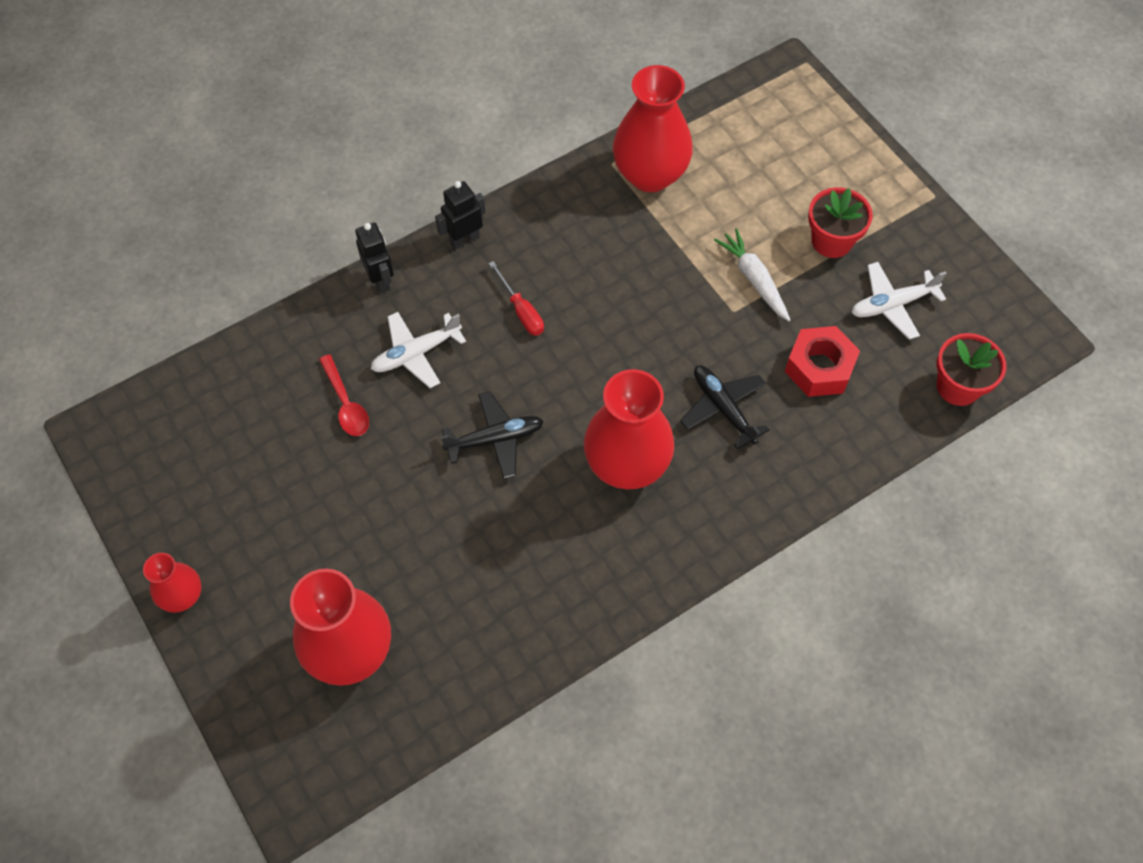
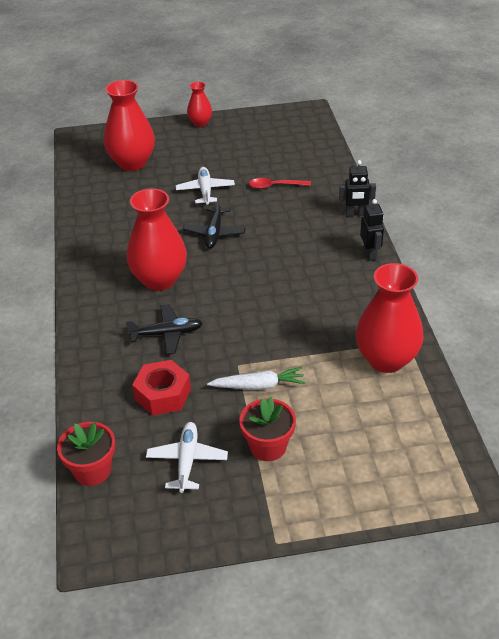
camera: 115 degrees right, 20 degrees down
(416, 353) = (293, 216): white plane -> white plane (205, 191)
(521, 311) = (299, 264): red screwdriver -> none

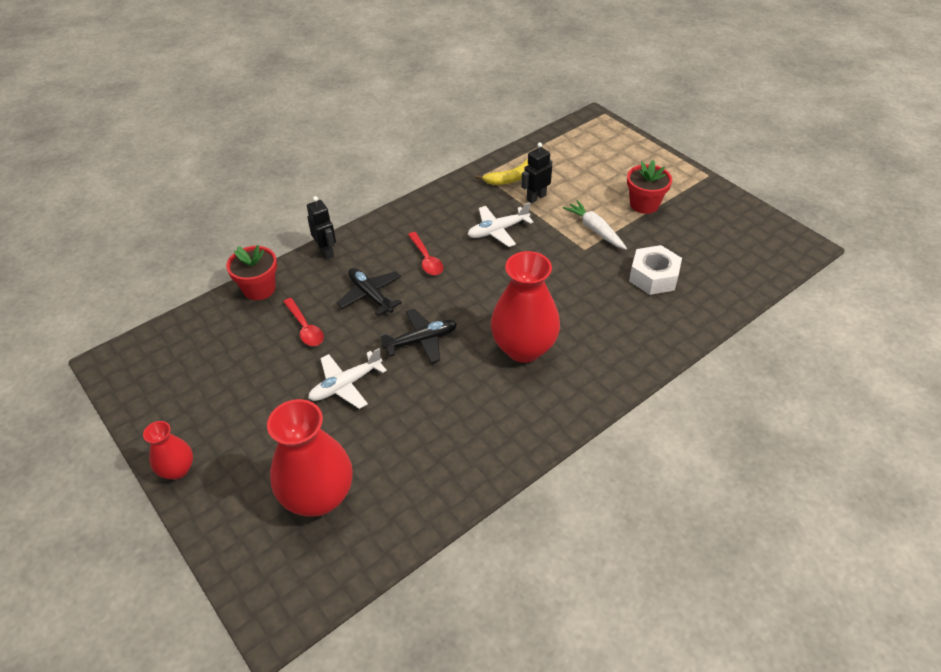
camera: 120 degrees left, 5 degrees up
(92, 470) = (755, 279): red flower pot -> red flower pot (259, 289)
(163, 394) = (653, 277): red nut -> white nut
(167, 334) = (589, 306): black plane -> black plane (370, 295)
(187, 460) = (695, 236): white plane -> white plane (497, 231)
(303, 263) = (426, 259): none -> red spoon
(370, 254) = (385, 224): black robot -> black robot (536, 197)
(386, 359) = (511, 178): red vase -> yellow banana

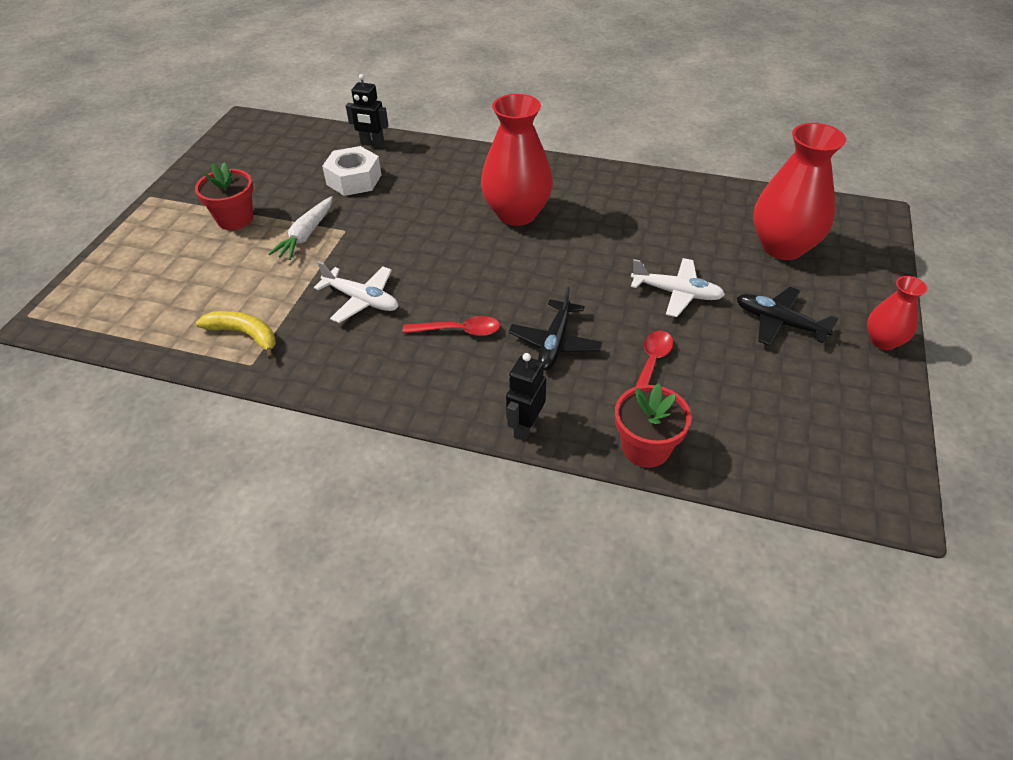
camera: 125 degrees left, 0 degrees up
(421, 340) = (574, 274): black plane -> black plane (779, 322)
(426, 259) = (458, 331): red spoon -> red spoon turned 60 degrees clockwise
(536, 197) = (274, 297): black robot -> black robot (372, 144)

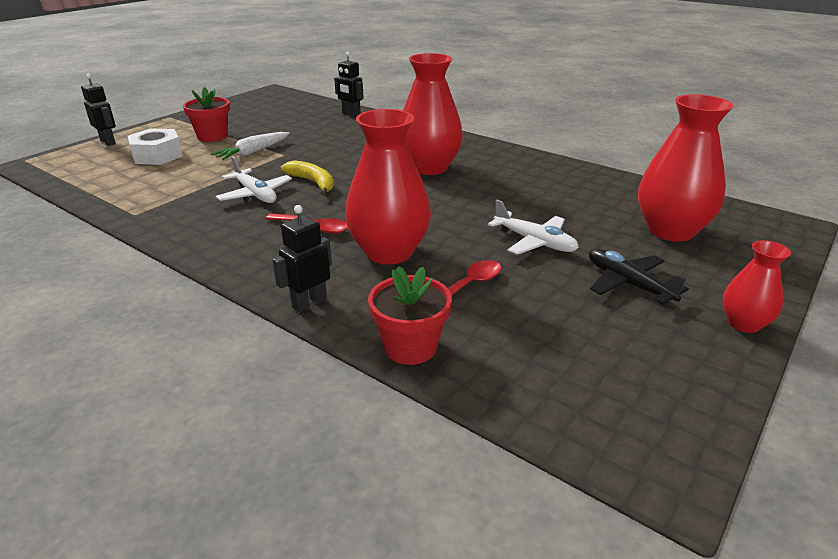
camera: 20 degrees right, 15 degrees down
(110, 259) = (108, 142): none -> black robot
(245, 335) = (149, 197): yellow banana -> yellow banana (313, 182)
(354, 180) = (318, 130): white nut -> white nut (157, 155)
(555, 343) = (389, 252): black plane -> red vase

